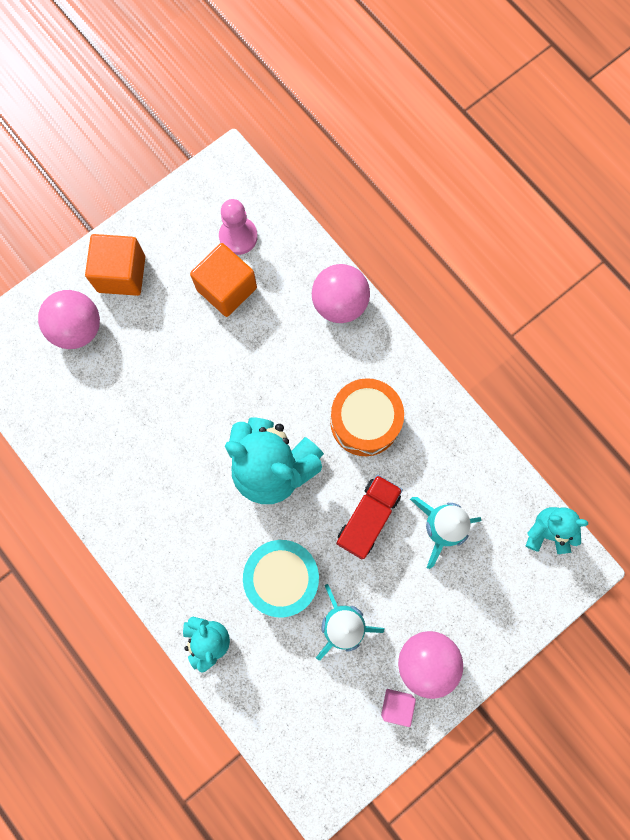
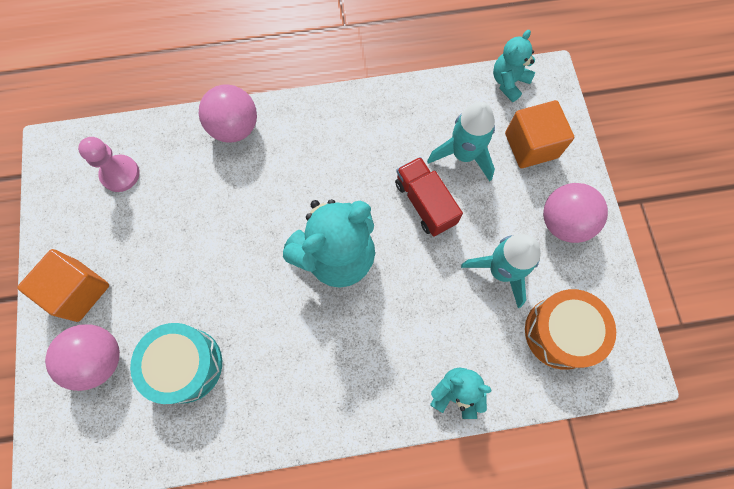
camera: 60 degrees left, 5 degrees down
(226, 289) = (158, 208): orange cube -> orange cube (531, 145)
(282, 578) = (436, 298): turquoise drum -> turquoise drum (185, 365)
(365, 422) = (344, 162): orange drum -> orange drum (560, 332)
(396, 705) = (588, 264): pink cube -> none

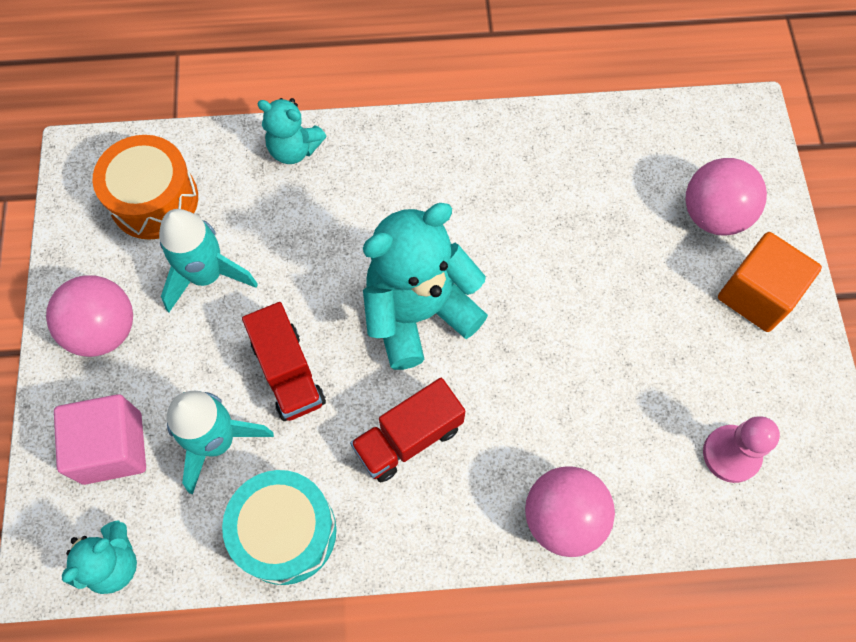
camera: 175 degrees left, 5 degrees down
(185, 365) = (609, 201): turquoise drum -> turquoise drum (285, 532)
(336, 167) = (408, 438): none -> red truck
(531, 145) = (112, 448): orange cube -> pink cube

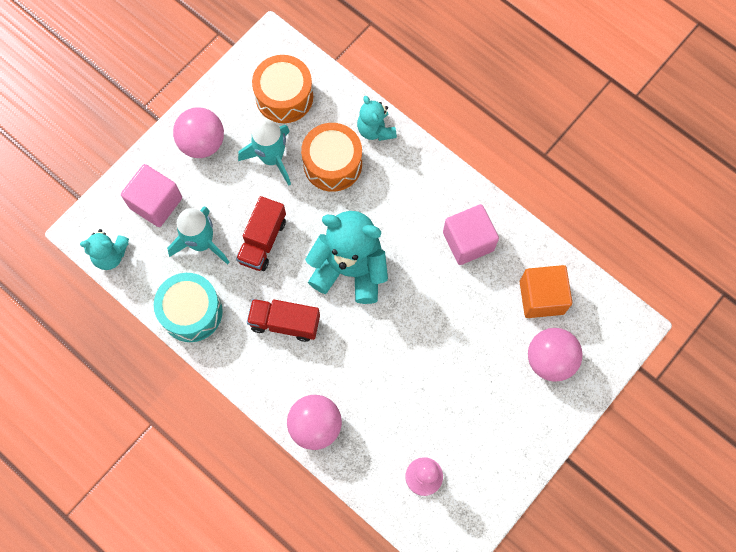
camera: 45 degrees right, 5 degrees up
(283, 222) = (332, 164): none -> orange drum
(509, 175) = (468, 241): none -> pink cube
(757, 295) = (525, 419): orange cube -> orange cube (541, 297)

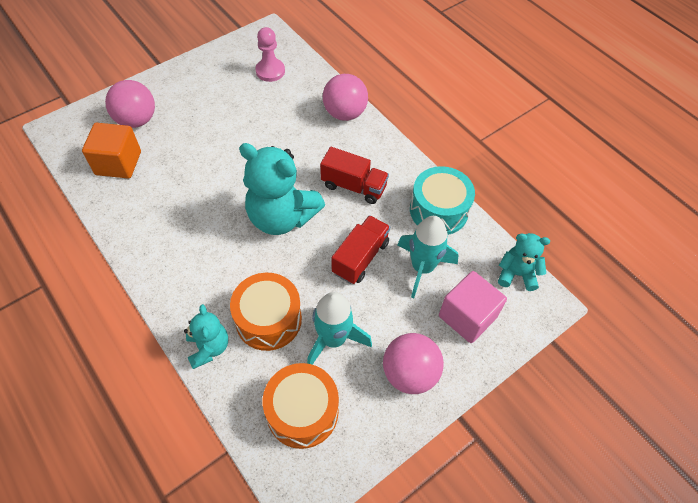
camera: 170 degrees left, 15 degrees down
(468, 241) = (161, 219): pink cube -> none

